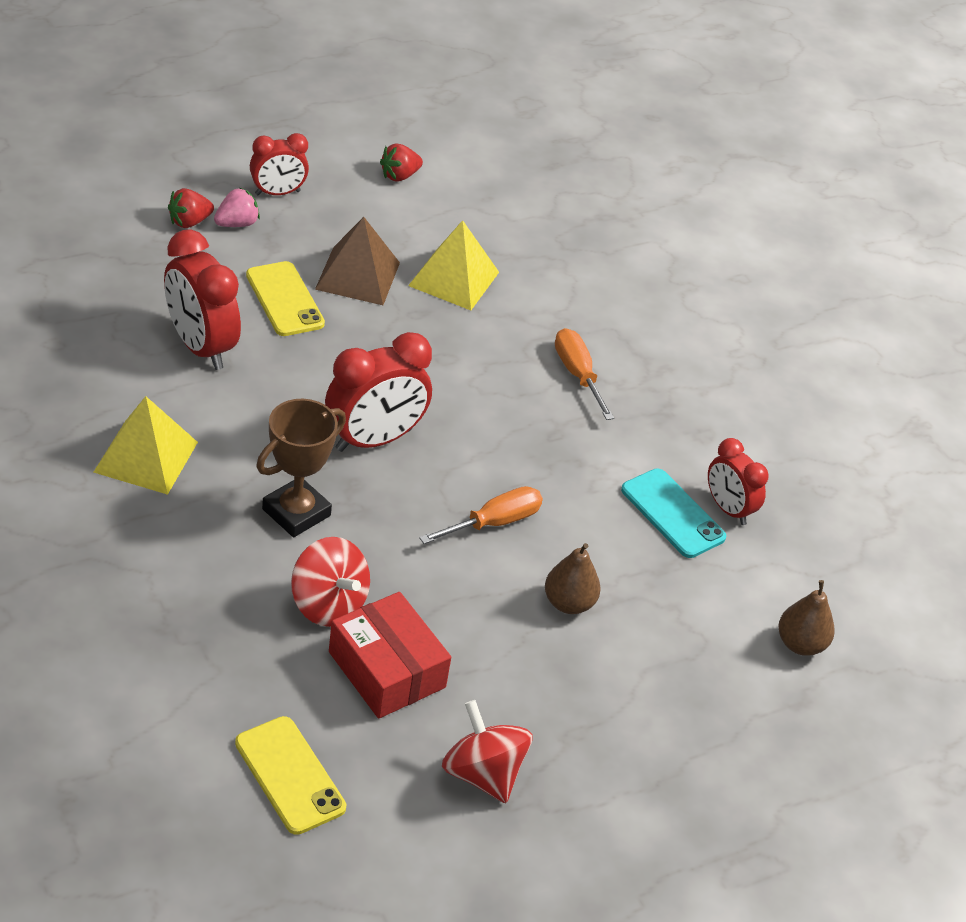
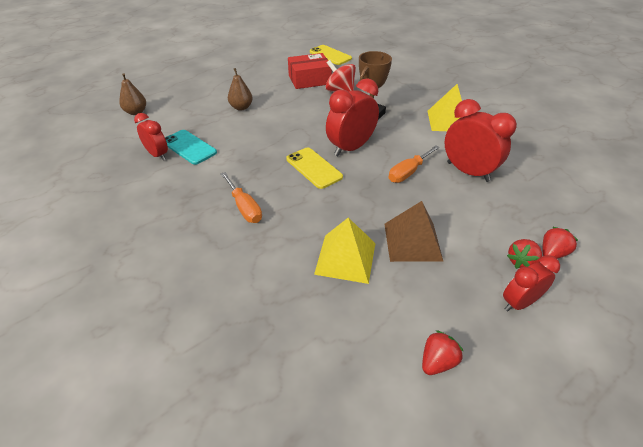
camera: 175 degrees right, 0 degrees up
(237, 224) = (521, 262): pink strawberry -> red strawberry
(284, 299) = (446, 211): yellow phone -> yellow phone (314, 168)
(387, 669) = (309, 79): red box -> red box turned 60 degrees counterclockwise
(482, 773) = (267, 64): red spinning top -> none
(494, 523) = (280, 127): orange screwdriver -> orange screwdriver (408, 172)

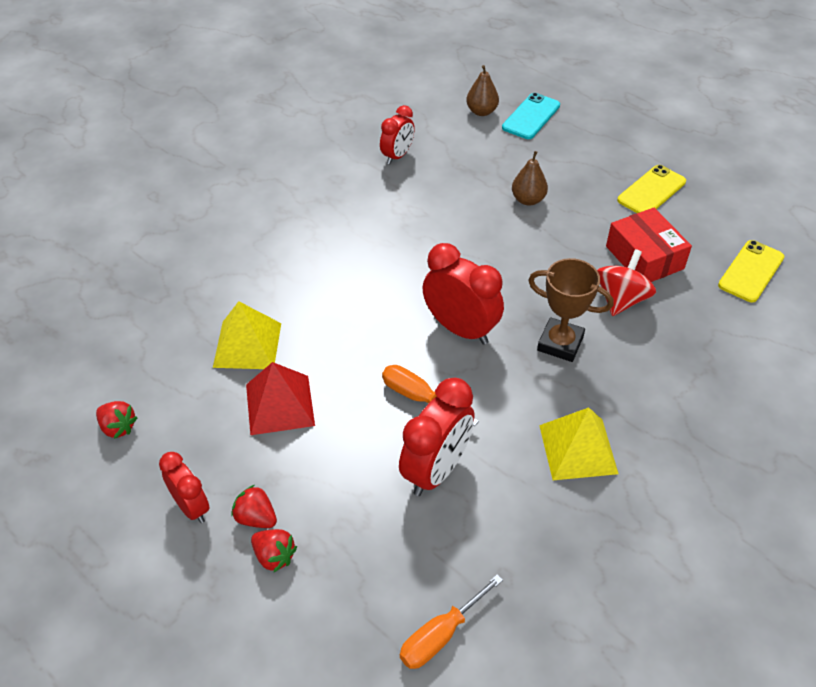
camera: 80 degrees right, 5 degrees up
(189, 147) = (419, 176): turquoise phone -> turquoise phone (531, 116)
(244, 207) = (317, 248): orange screwdriver -> orange screwdriver (440, 635)
(314, 168) = (404, 296): yellow phone -> yellow phone (651, 191)
(412, 241) = (280, 404): brown pyramid -> red pyramid

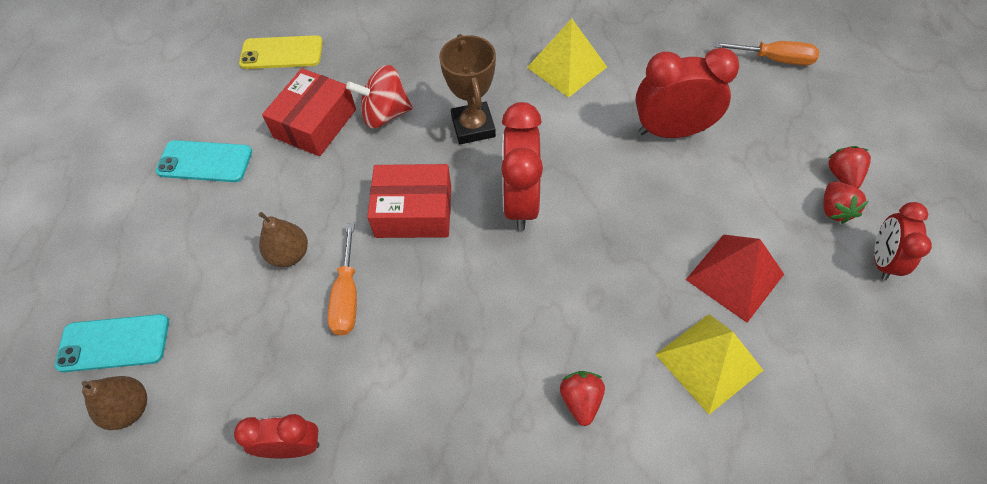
camera: 125 degrees left, 10 degrees up
(118, 427) = (904, 391): red strawberry -> red strawberry (581, 400)
(418, 397) = (621, 184): orange screwdriver -> orange screwdriver (347, 296)
(507, 270) = (413, 211): none -> red box
(651, 191) = (205, 161): yellow phone -> turquoise phone

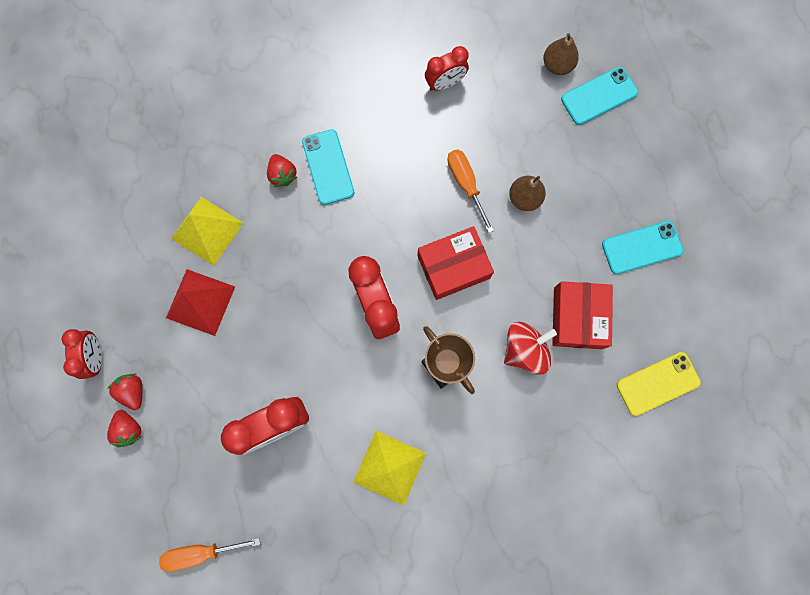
camera: 155 degrees right, 20 degrees up
(513, 387) = (328, 167): none -> turquoise phone

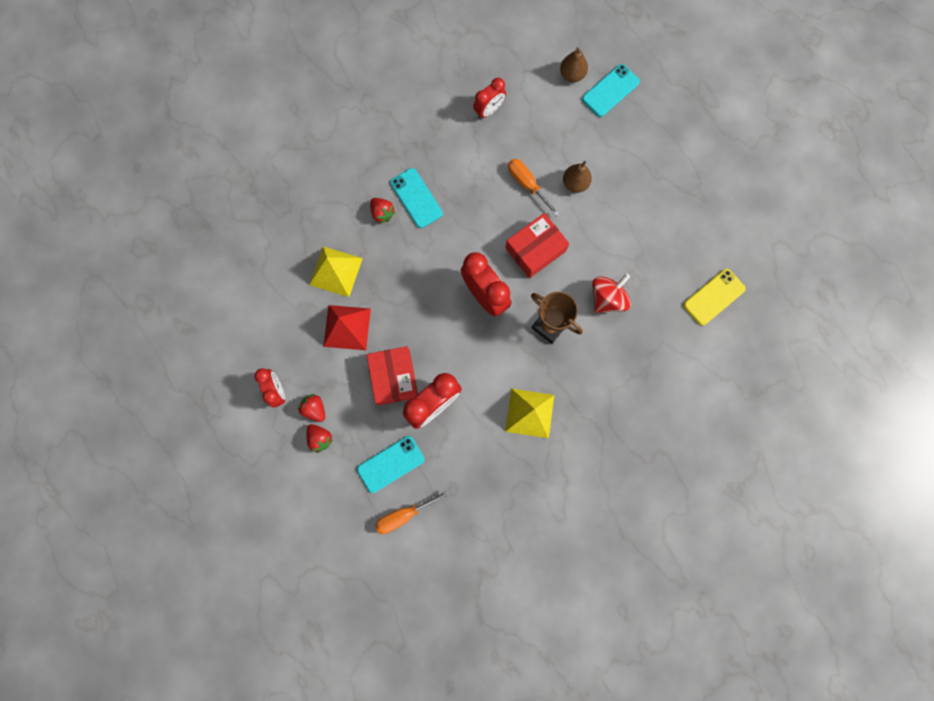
camera: 15 degrees left, 0 degrees up
(578, 318) = (640, 263): red box -> red box (394, 377)
(642, 247) = (674, 198): turquoise phone -> turquoise phone (391, 464)

